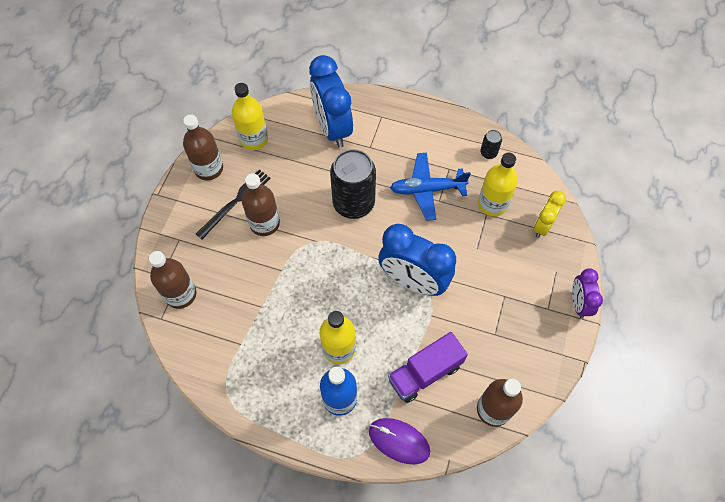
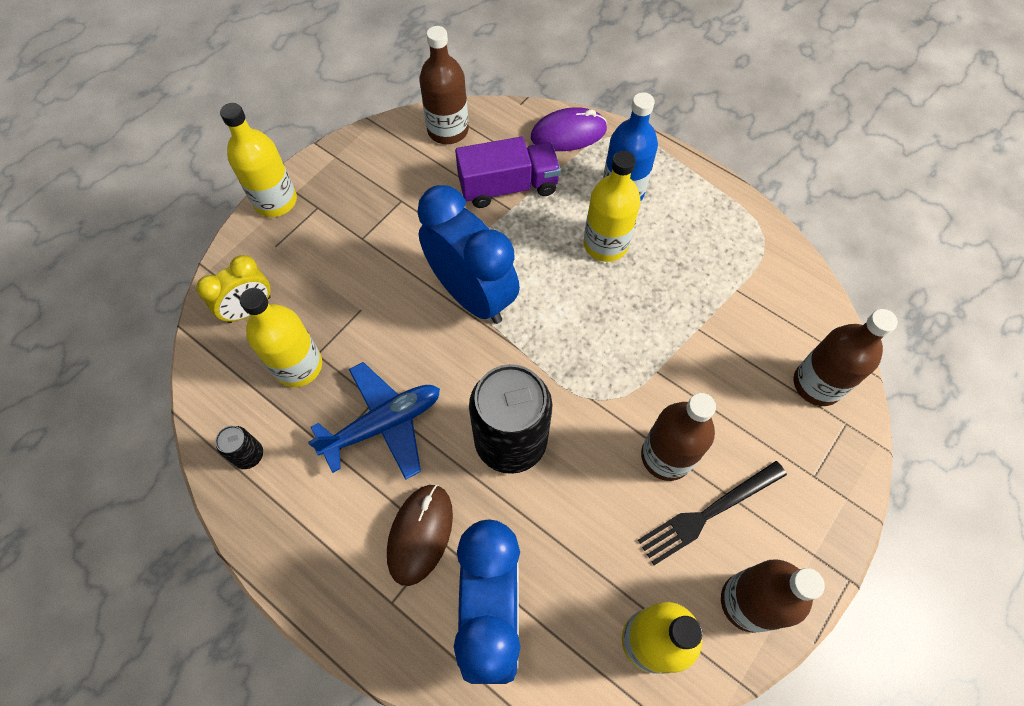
camera: 160 degrees left, 0 degrees up
(381, 147) = (420, 534): none -> brown mouse
(399, 441) = (568, 133): purple mouse -> purple mouse turned 60 degrees counterclockwise
(427, 189) = (383, 424): blue plane -> blue plane turned 45 degrees counterclockwise
(578, 303) = (275, 201): purple clock -> yellow bottle

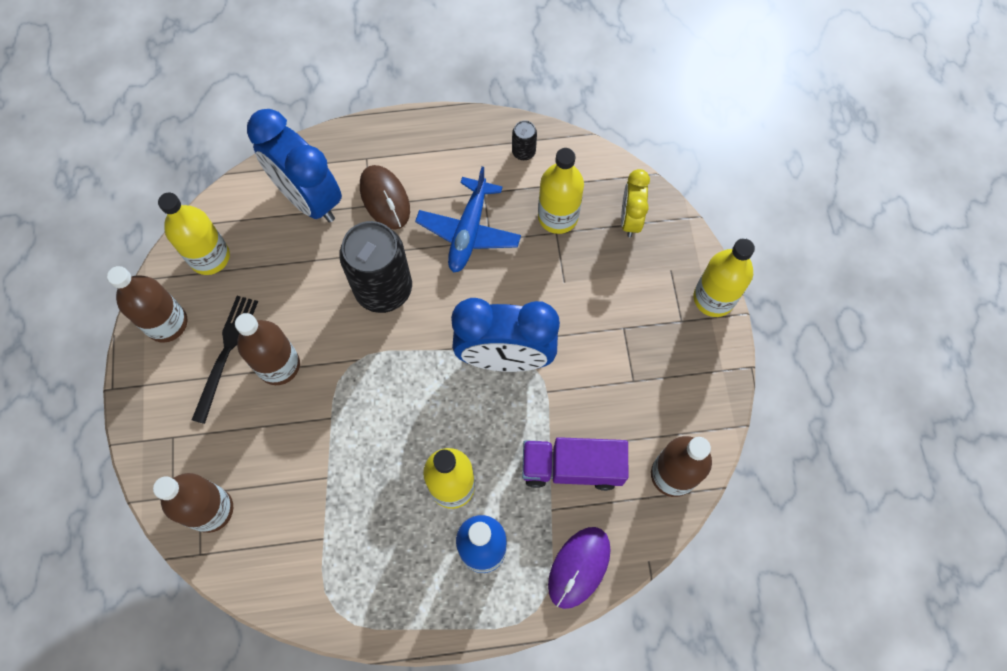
camera: 135 degrees right, 5 degrees up
(508, 187) = (572, 467): purple truck -> purple truck turned 60 degrees clockwise

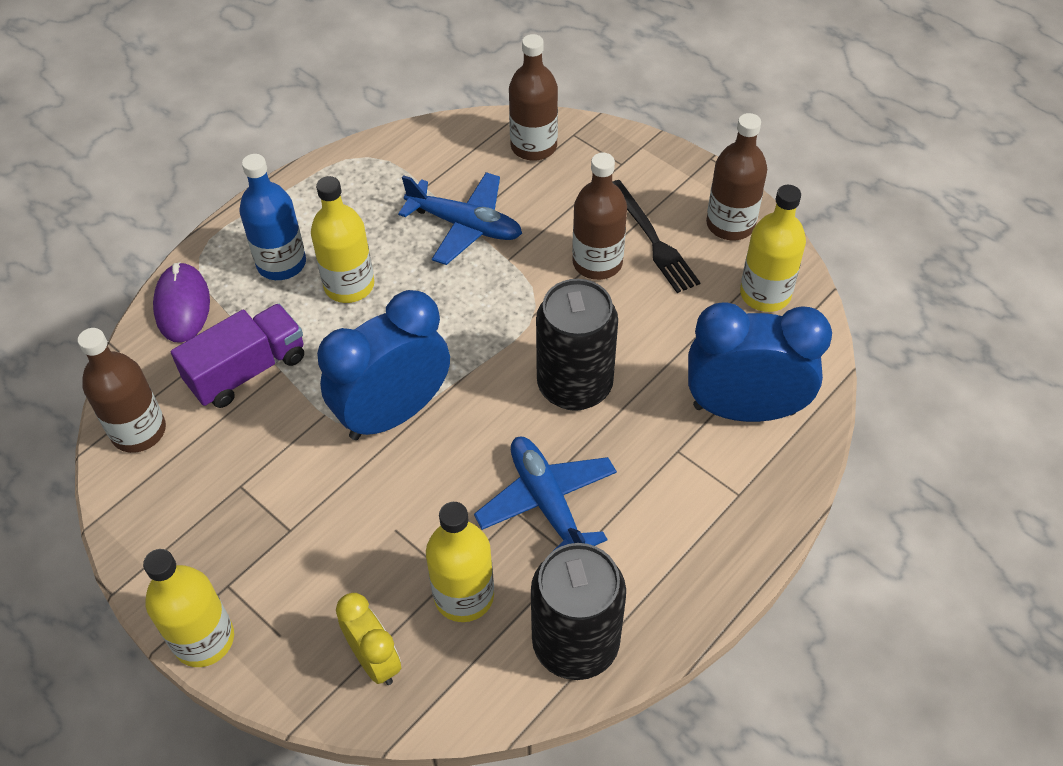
camera: 140 degrees right, 15 degrees down
(330, 473) = (465, 225): none -> blue plane
(385, 199) = (670, 468): brown mouse -> none
(523, 152) = (575, 643): black can -> black can, size x2.32

